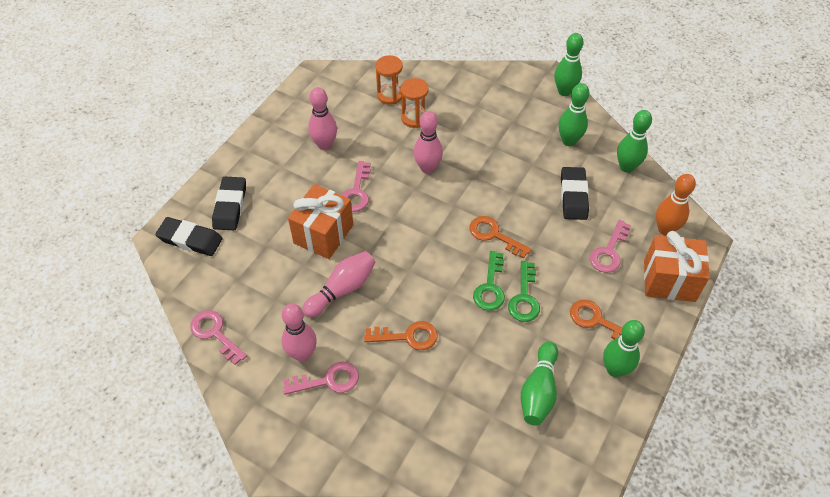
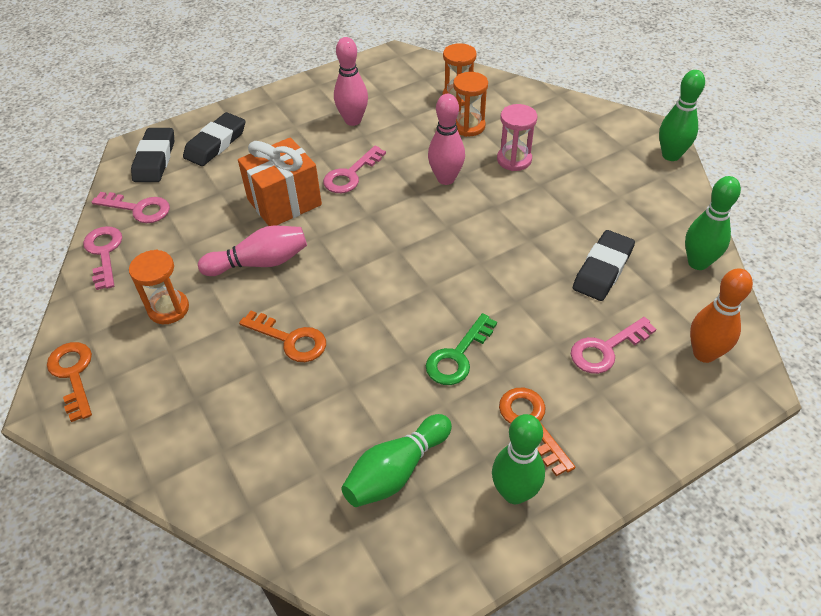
camera: 30 degrees right, 5 degrees down
(190, 239) = (155, 159): black eraser -> black eraser turned 45 degrees clockwise
(302, 354) = (168, 309): pink bowling pin -> orange hourglass
(328, 380) = (172, 347): pink key -> pink key (138, 209)
(464, 134) = (514, 160): none -> pink hourglass
(490, 287) = (425, 327): green key -> none
(494, 235) = (471, 274): orange key -> orange key (73, 374)
(569, 141) = (639, 208): green bowling pin -> none
(669, 281) = (667, 417): orange gift -> none

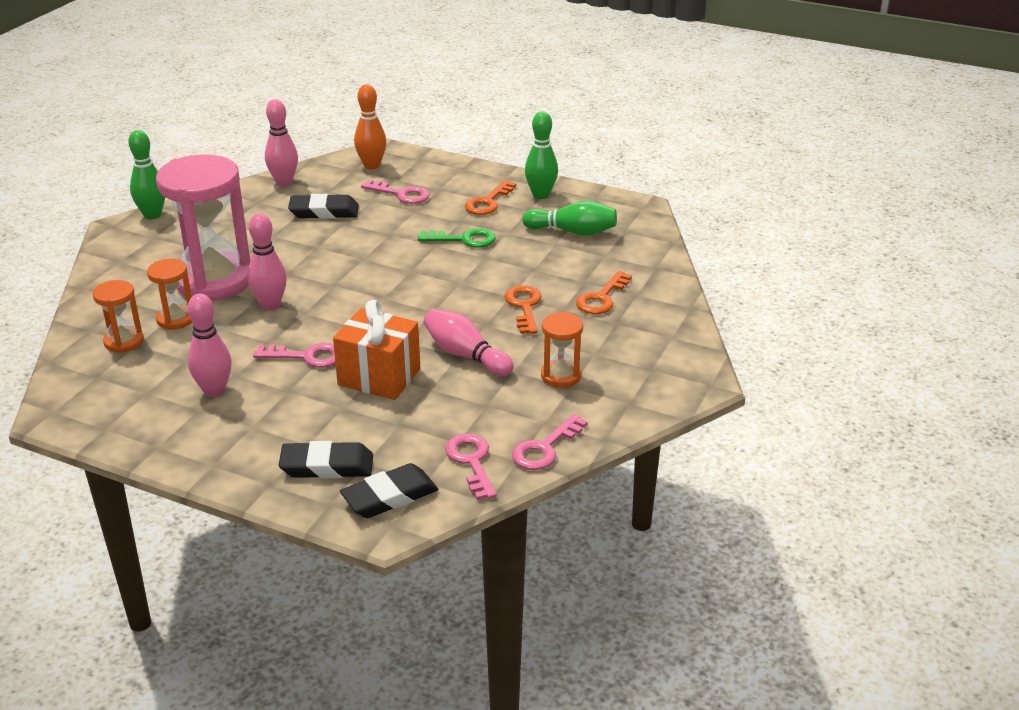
camera: 125 degrees left, 15 degrees down
(73, 374) = (667, 387): orange key -> orange key (601, 298)
(514, 160) = (214, 281): pink hourglass -> pink hourglass, size x2.13
(698, 263) = (284, 182): green bowling pin -> pink bowling pin

